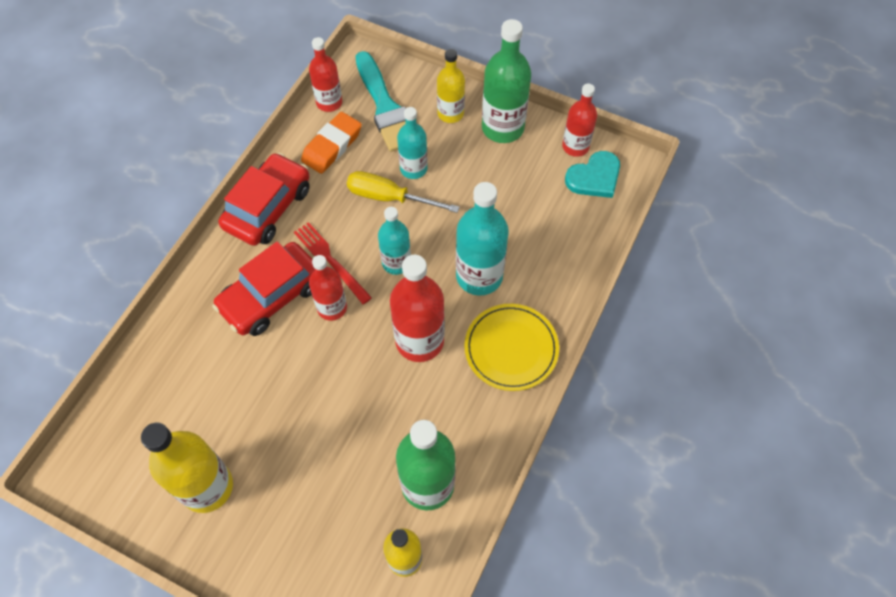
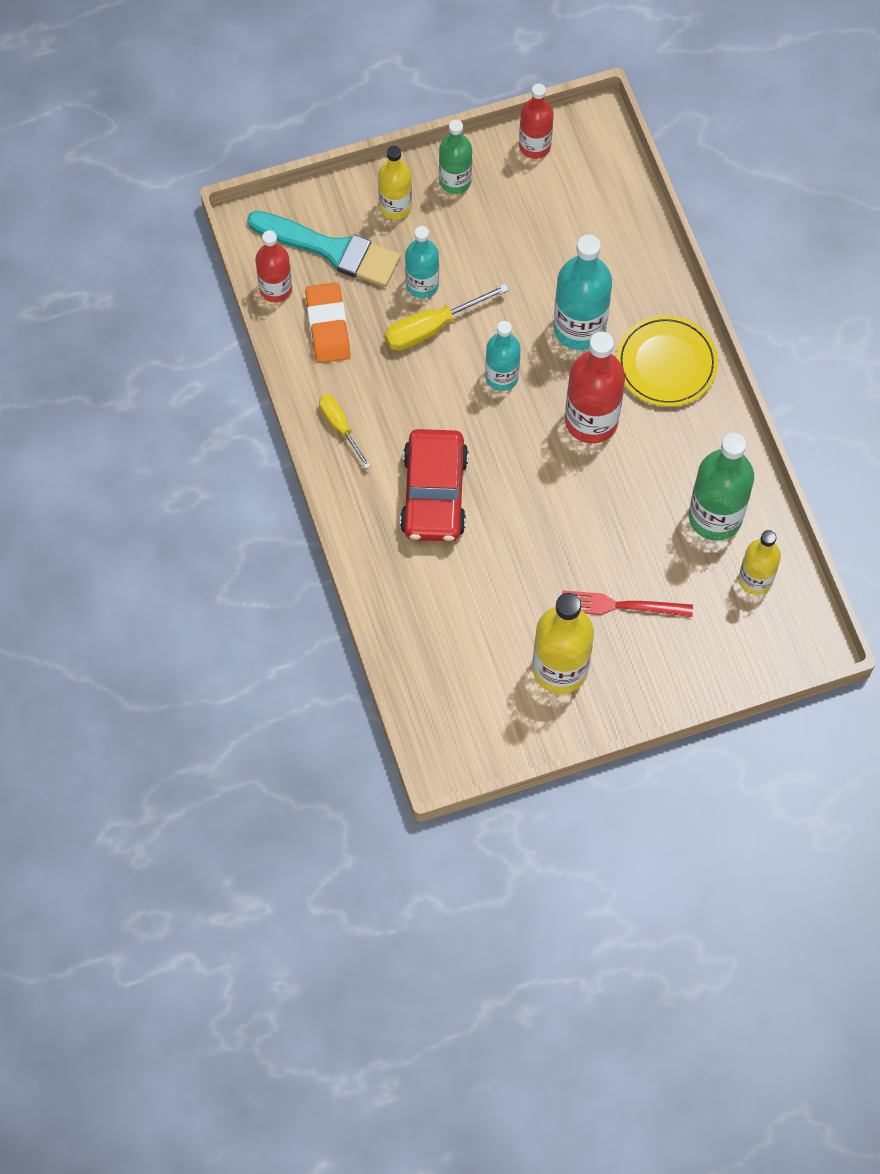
camera: 45 degrees left, 5 degrees up
(268, 207) = (340, 427): red car -> yellow screwdriver
(330, 260) = (447, 423): red fork -> red fork (621, 605)
(332, 308) = (493, 458): red bottle -> none
(502, 128) = (455, 181): green bottle -> green bottle, size x0.63
(594, 177) = (579, 161): turquoise heart -> none

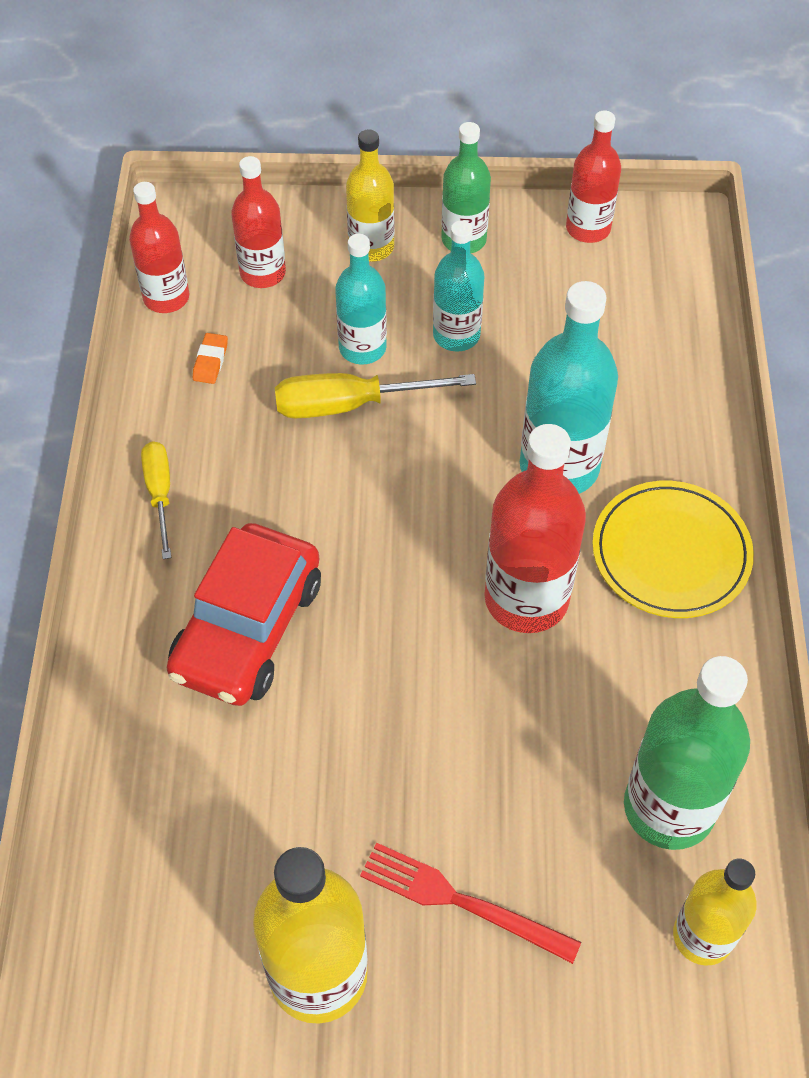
camera: 20 degrees right, 10 degrees down
(328, 326) = (210, 361): orange eraser -> orange eraser, size x0.47
(331, 250) = (263, 273): turquoise brush -> red bottle
(502, 376) = (420, 497): turquoise bottle -> turquoise bottle (456, 335)

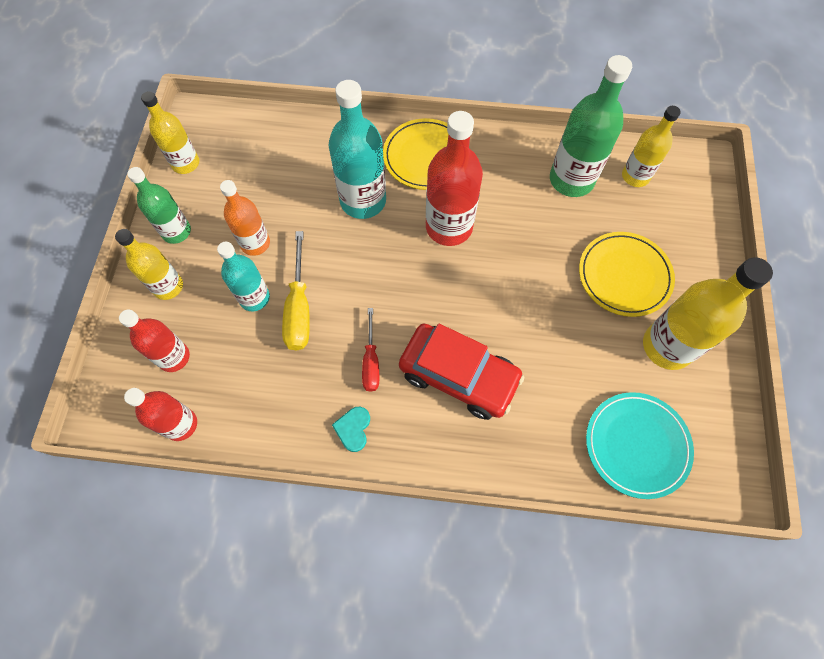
camera: 85 degrees left, 10 degrees up
(130, 907) = (636, 445): none -> turquoise plate
(160, 494) = (353, 429): yellow screwdriver -> turquoise heart
(210, 361) = (246, 394): orange eraser -> none
(267, 506) = (371, 361): none -> red screwdriver
(456, 335) = (255, 243): turquoise bottle -> orange bottle
(461, 901) = (624, 276): red fork -> yellow plate
(588, 228) = (185, 163): red bottle -> yellow bottle

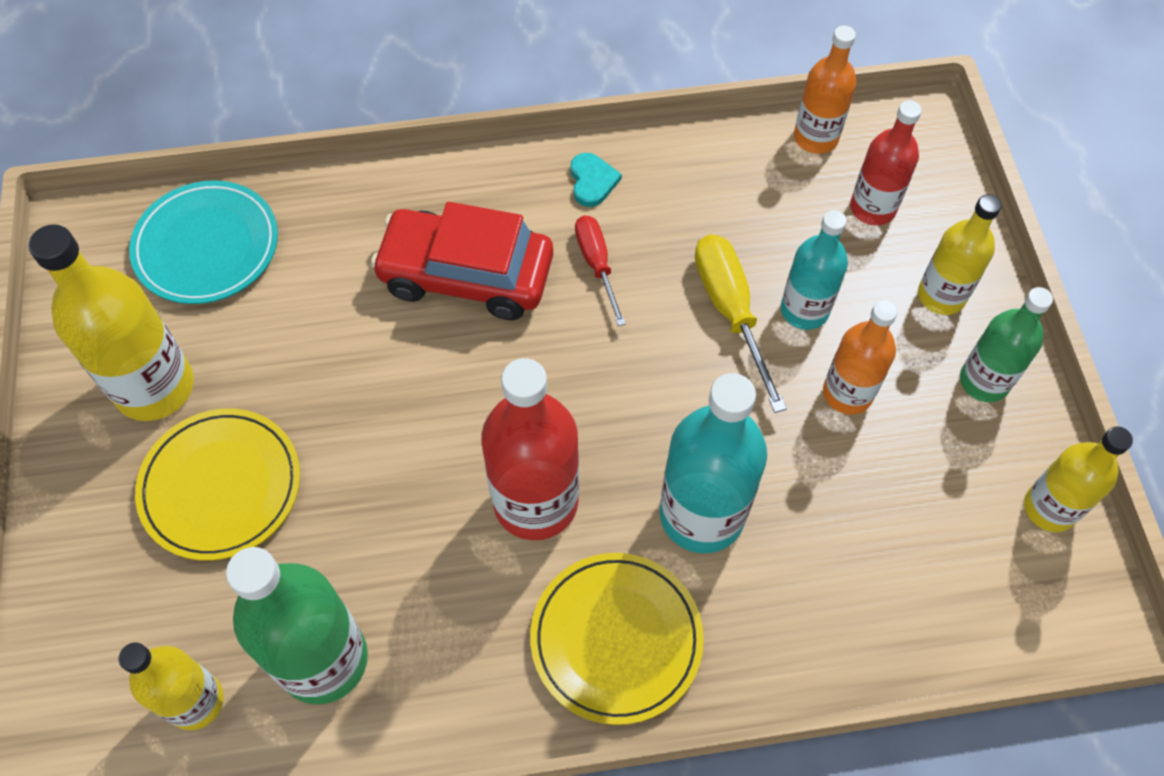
camera: 165 degrees right, 5 degrees down
(181, 424) = (816, 137): red bottle -> orange bottle

